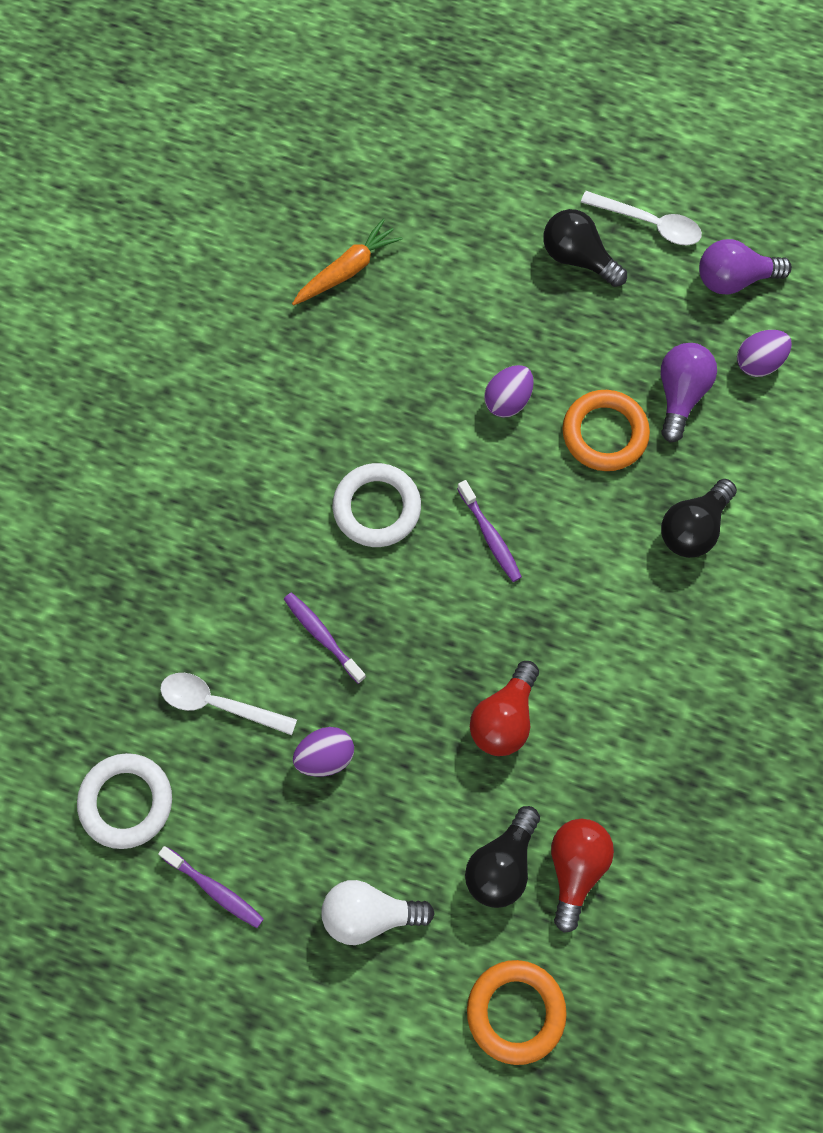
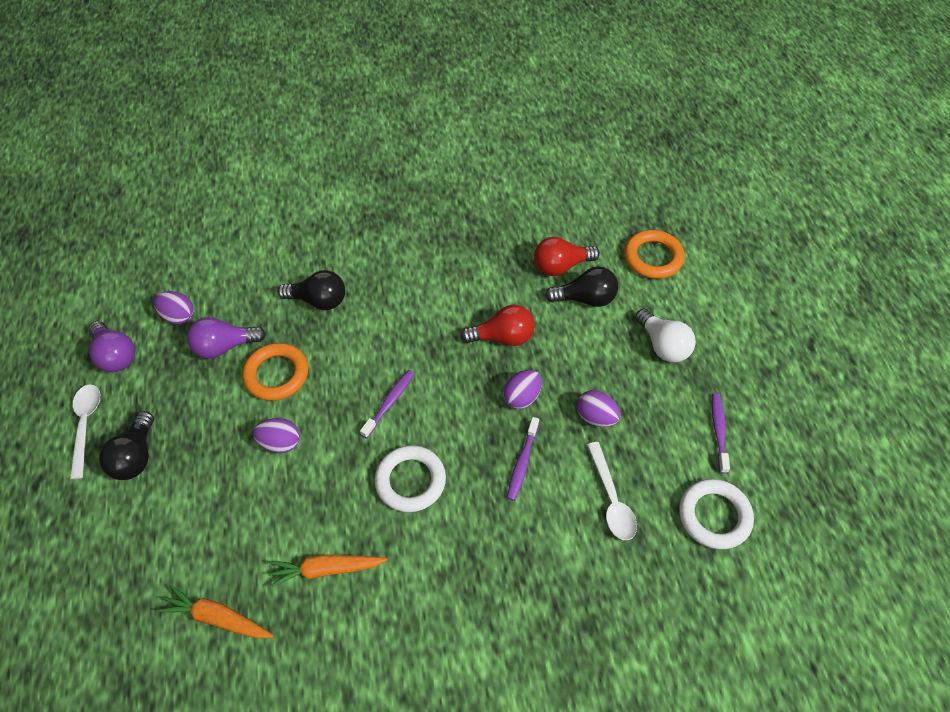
camera: 120 degrees left, 15 degrees down
(332, 381) = (326, 570): none -> orange carrot
(405, 687) = (522, 397): none -> purple egg

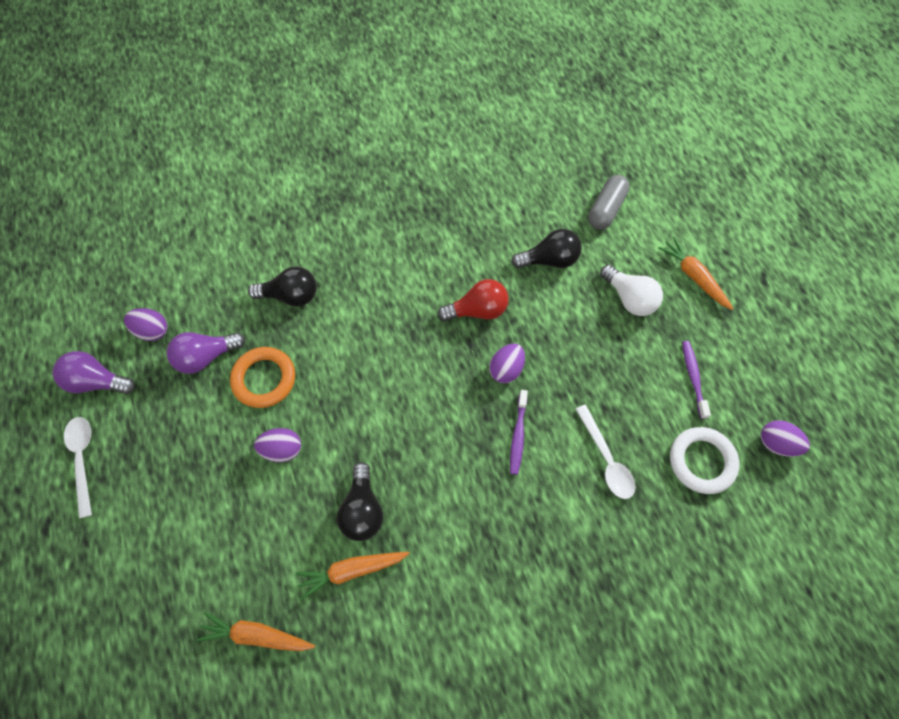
camera: 10 degrees left, 10 degrees up
(116, 355) = (97, 381): purple light bulb -> purple light bulb turned 150 degrees clockwise
(136, 456) = (141, 484): black light bulb -> black light bulb (362, 509)
(389, 402) = (381, 392): purple toothbrush -> none
(410, 481) = (416, 469): white ring -> none
(561, 266) = (520, 229): red light bulb -> none
(596, 417) = (579, 379): purple egg -> purple egg (776, 443)
(653, 257) = (606, 209): orange ring -> grey capsule
(735, 332) = (693, 276): none -> orange carrot

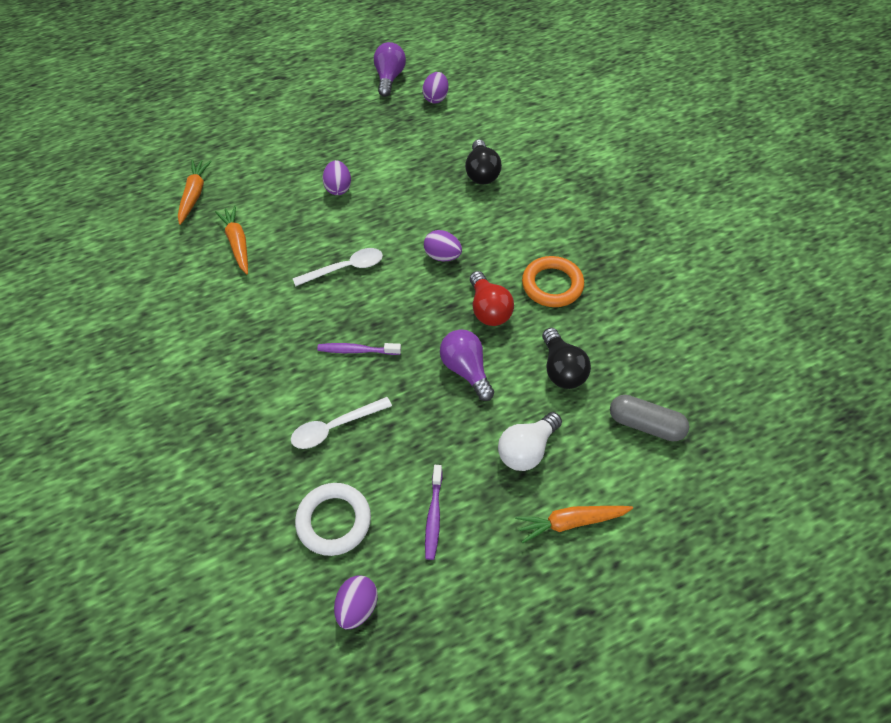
camera: 85 degrees right, 10 degrees down
(83, 459) = (327, 84): white spoon -> white spoon (345, 268)
(206, 357) = (416, 131): purple light bulb -> purple light bulb (466, 370)
(264, 379) = (399, 168): orange ring -> orange ring (552, 285)
(362, 509) = (287, 244): black light bulb -> none
(506, 369) = (426, 337): purple egg -> purple egg (442, 256)
(693, 276) = (570, 522): orange carrot -> orange carrot turned 150 degrees counterclockwise
(693, 377) = (433, 516): purple toothbrush -> purple toothbrush turned 105 degrees clockwise

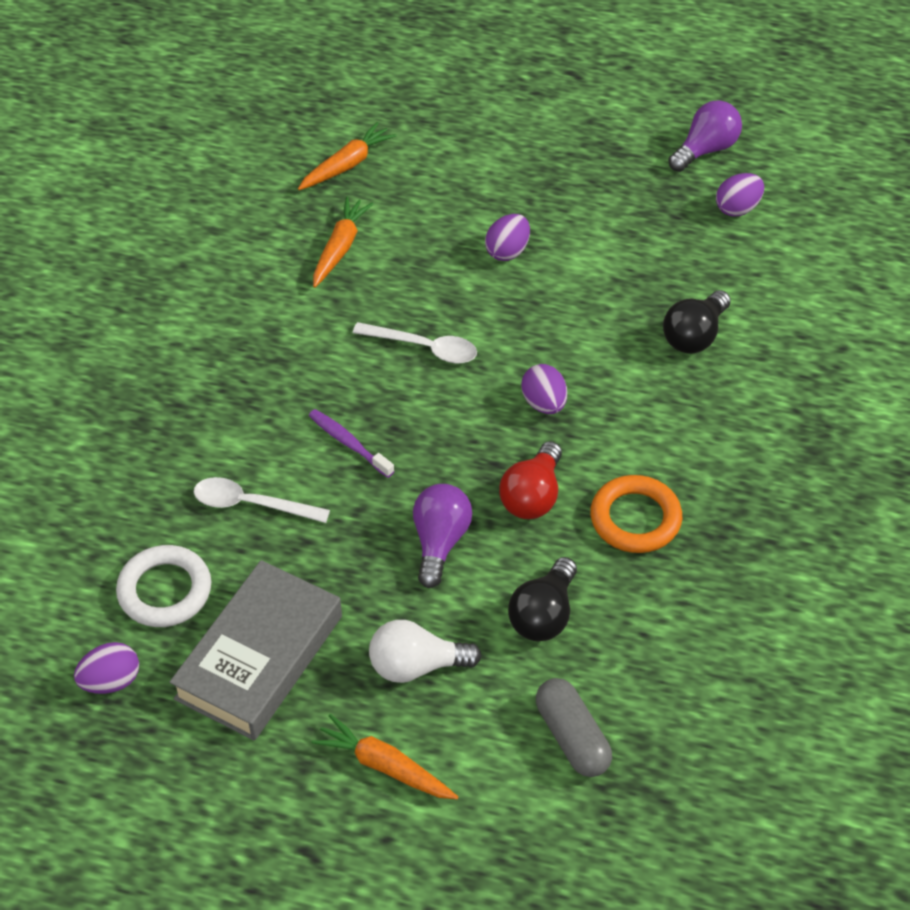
camera: 40 degrees right, 5 degrees down
(433, 516) = (259, 657): purple toothbrush -> grey book

